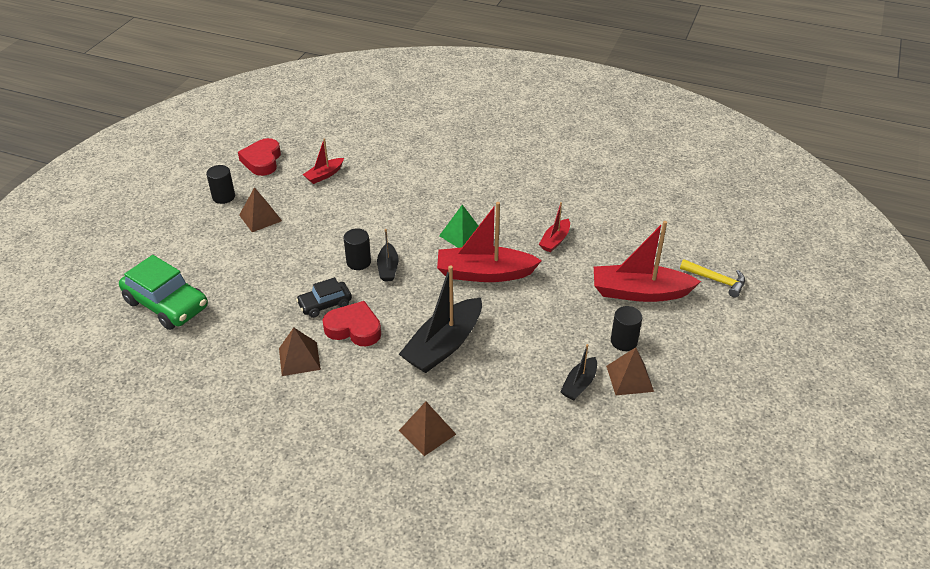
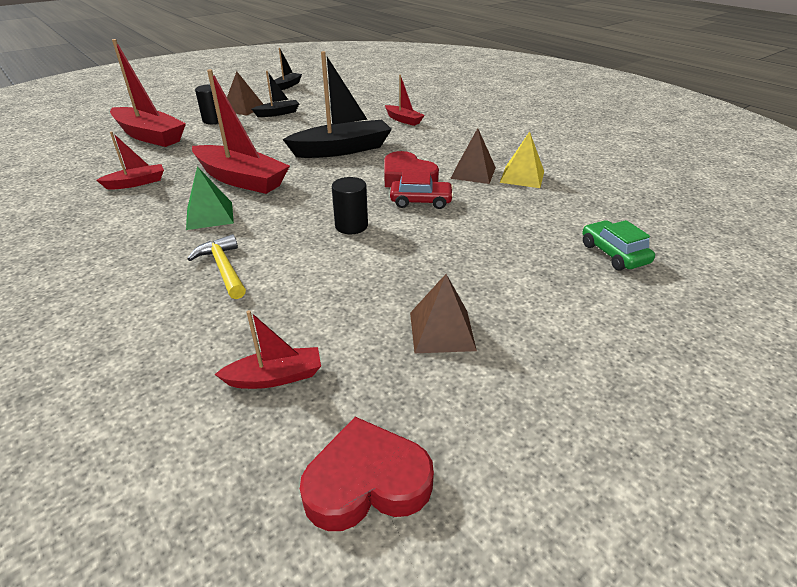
camera: 150 degrees left, 5 degrees down
(166, 304) = (613, 254): green car -> green car, size x0.57
(223, 197) = (493, 405): black cylinder -> none
(252, 370) = (522, 176): none -> yellow pyramid
(262, 161) = (366, 482): red heart -> red heart turned 135 degrees counterclockwise
(325, 304) = (421, 201): black car -> red car
(388, 268) = (326, 211): black boat -> black boat (287, 86)
(427, 432) = (403, 120): brown pyramid -> red boat
(716, 280) = (86, 127): yellow hammer -> yellow hammer (223, 268)

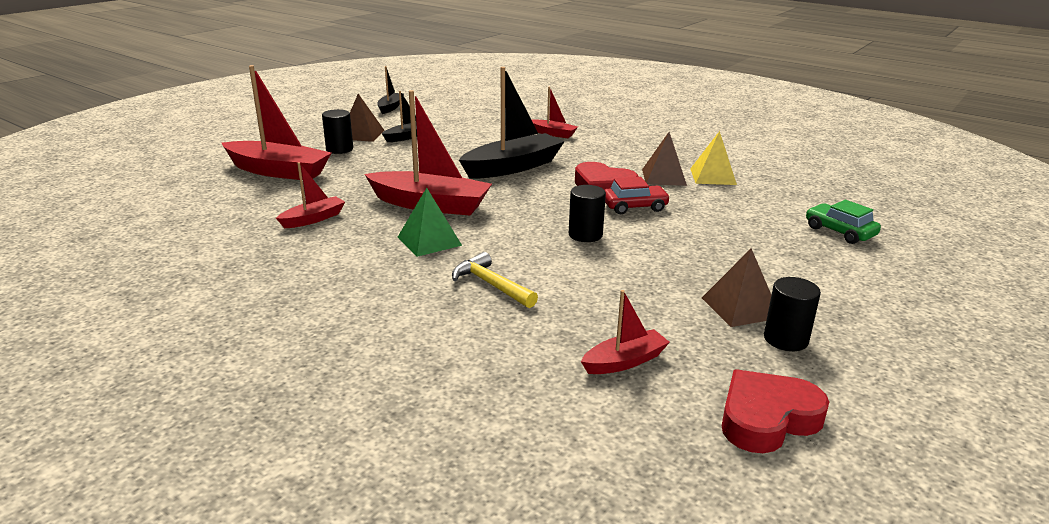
camera: 15 degrees left, 10 degrees down
(462, 379) = (785, 339): none -> black cylinder

